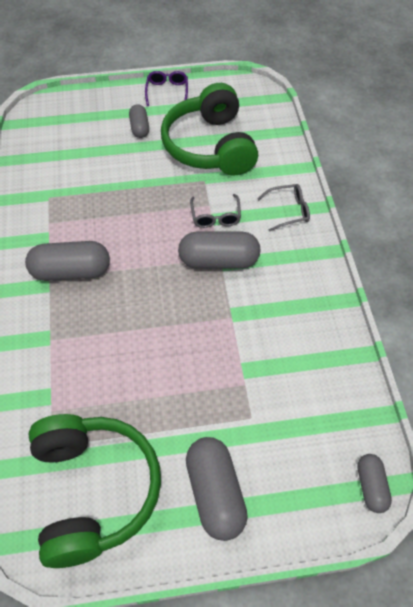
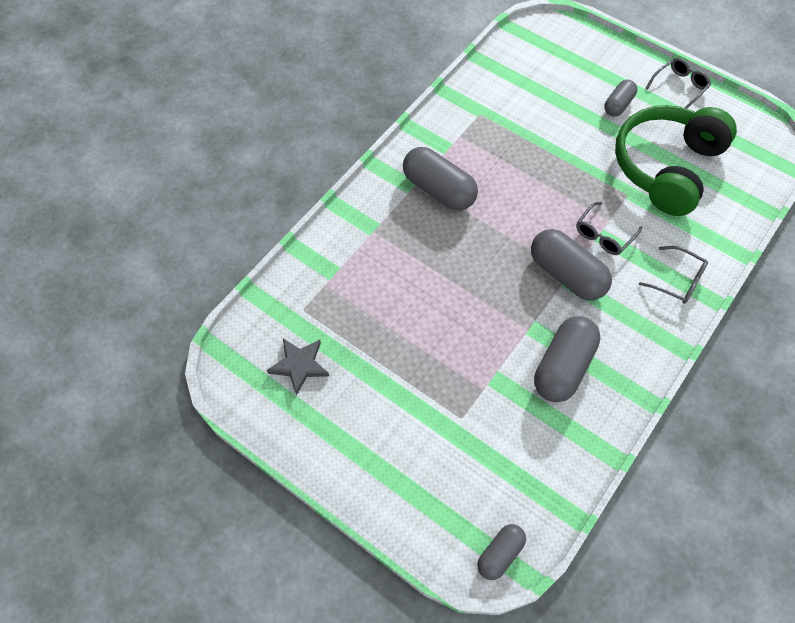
camera: 45 degrees right, 5 degrees up
(93, 491) = (299, 365): green headphones -> grey star
(167, 92) = (679, 87): purple glasses -> grey glasses
(215, 493) = (378, 446): grey capsule -> grey capsule (563, 367)

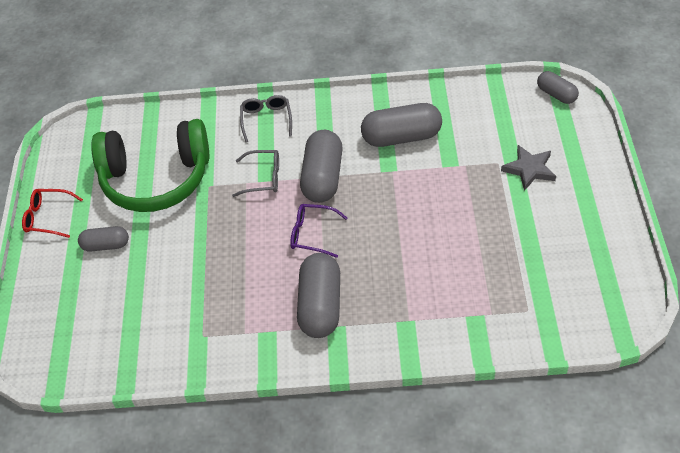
camera: 125 degrees left, 10 degrees down
(299, 365) = (571, 275): grey star -> grey star (529, 169)
(500, 554) = (556, 94): grey capsule -> grey capsule turned 45 degrees clockwise
(510, 228) = (313, 234): none -> purple glasses
(679, 87) = (49, 217): grey glasses -> red glasses

